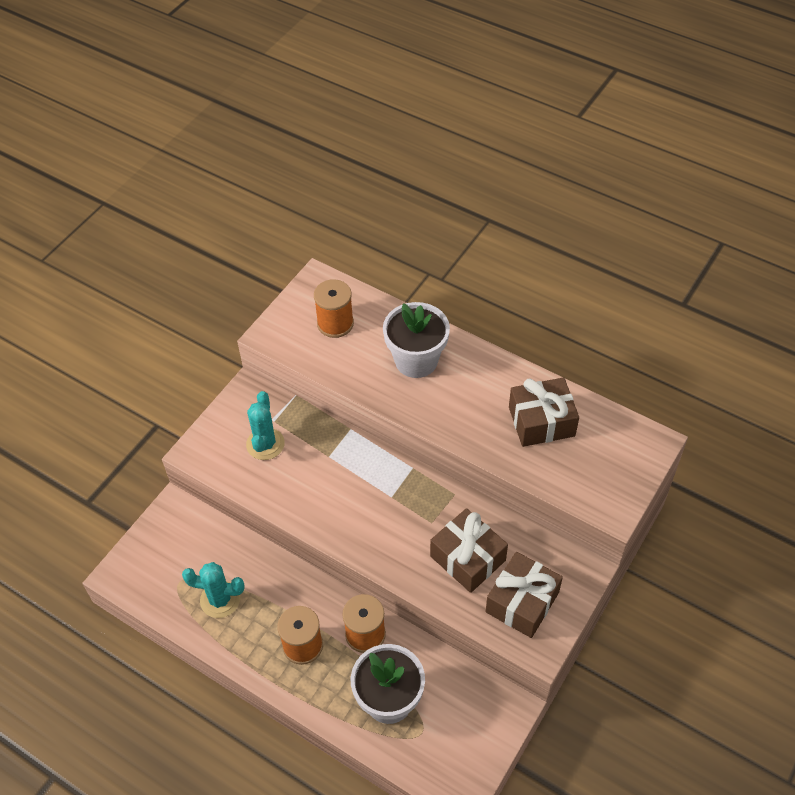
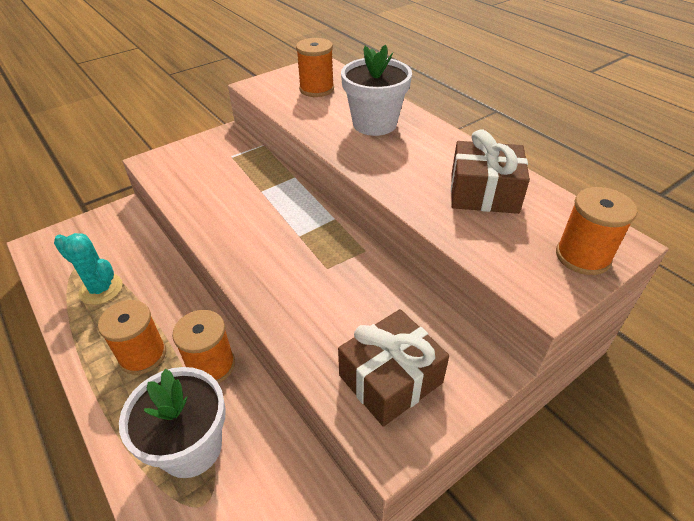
camera: 20 degrees right, 10 degrees down
(265, 444) = (212, 170): turquoise cactus -> none
(467, 558) = (347, 312): brown gift -> none
(630, 465) = (582, 256): none -> orange spool

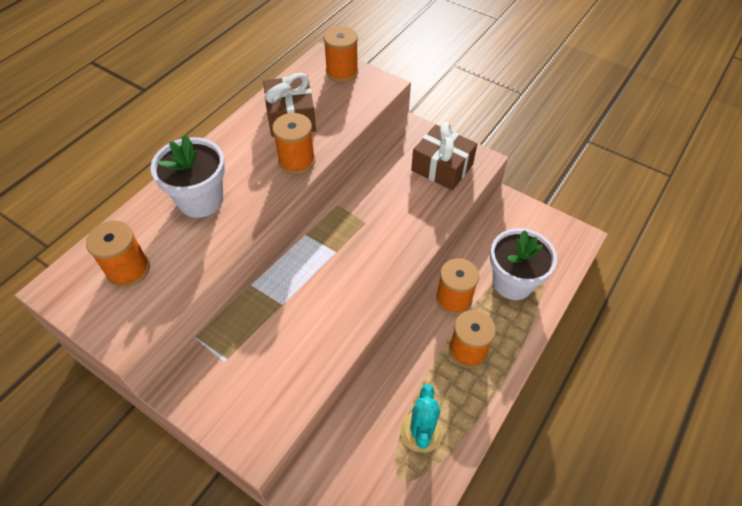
camera: 110 degrees left, 10 degrees up
(404, 186) = (296, 161): none -> orange spool

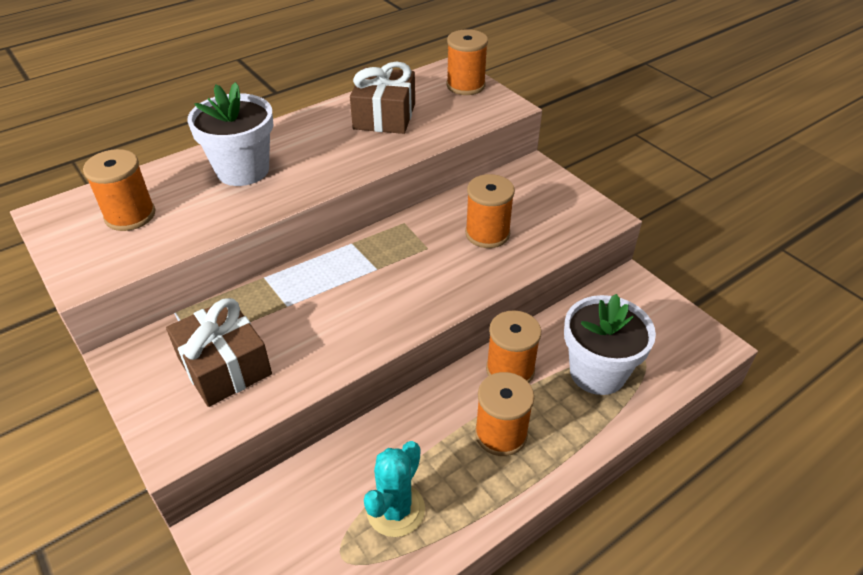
camera: 20 degrees right, 10 degrees down
(296, 161) = (367, 157): orange spool -> orange spool (487, 234)
(442, 167) = (550, 213): brown gift -> brown gift (224, 366)

